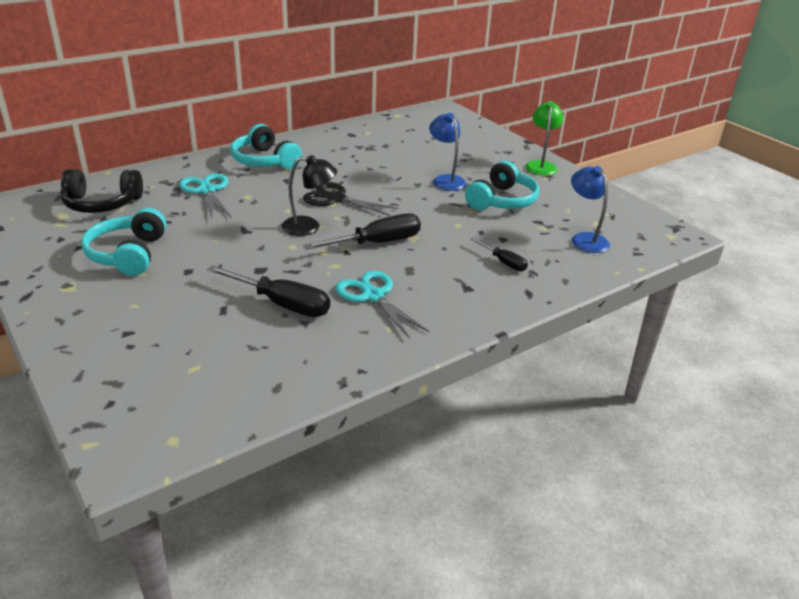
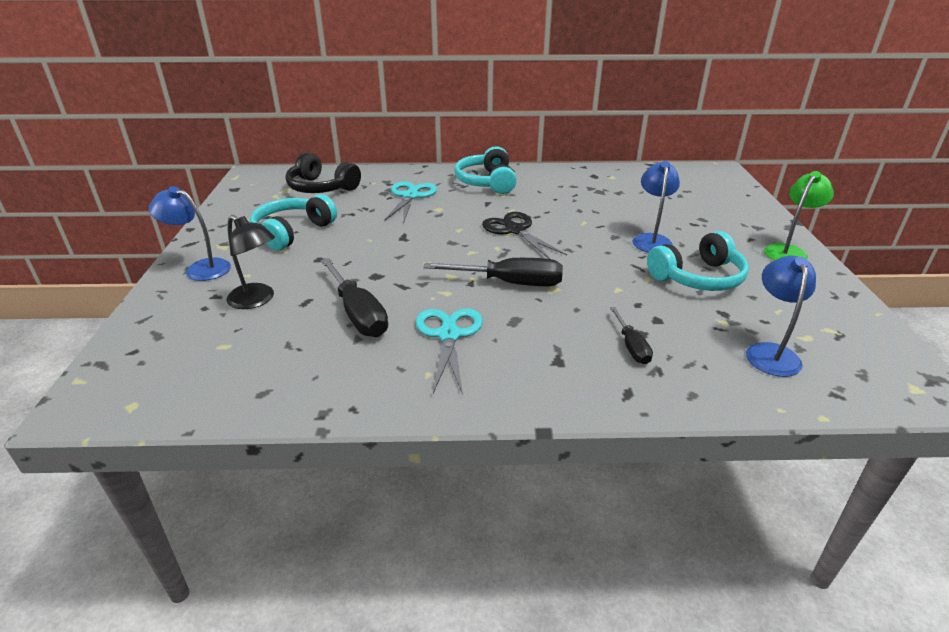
camera: 35 degrees right, 0 degrees up
(74, 314) = (200, 268): none -> blue lamp
(309, 227) = (461, 250): black lamp -> black lamp (257, 300)

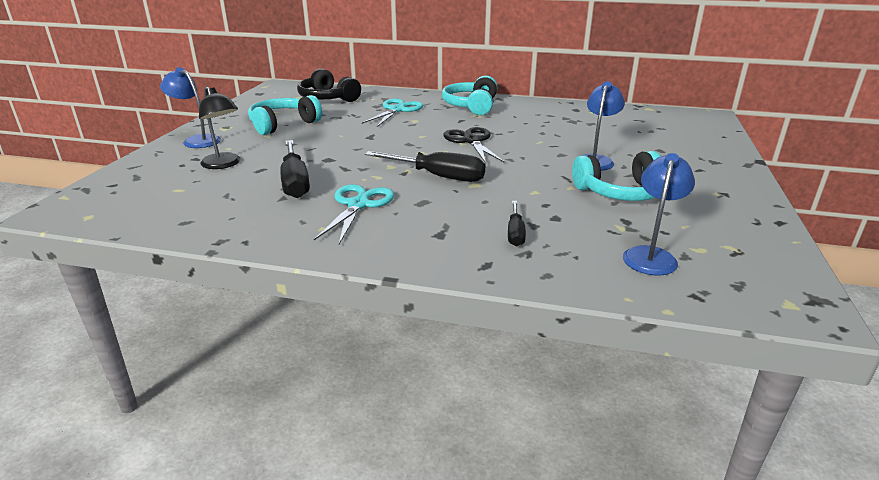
camera: 15 degrees right, 5 degrees down
(788, 251) = (733, 183): green lamp -> none

